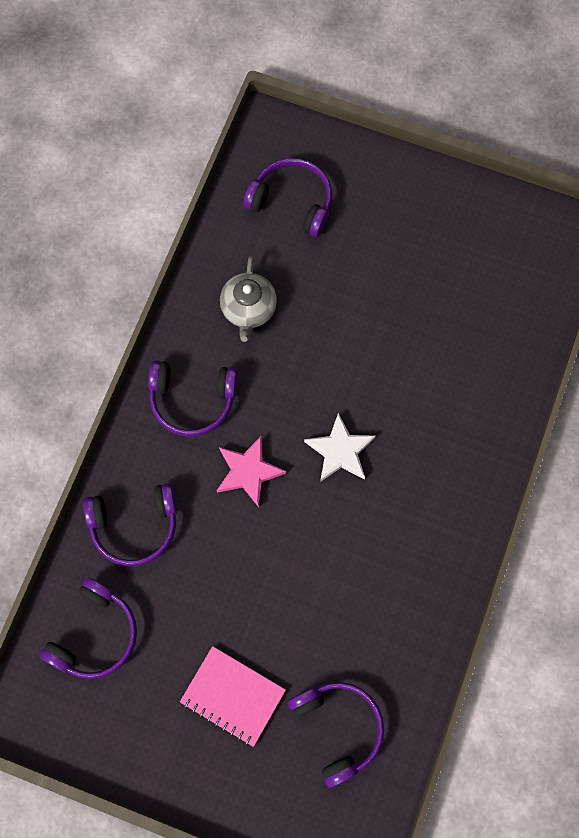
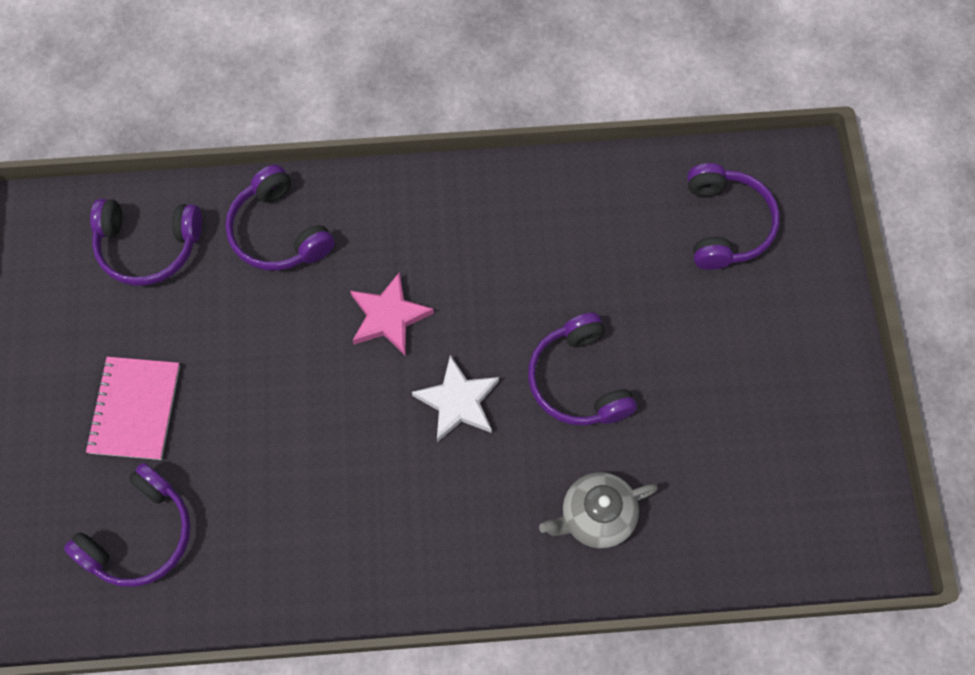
camera: 65 degrees right, 5 degrees down
(192, 400) = (442, 226): purple headphones -> purple headphones (578, 381)
(248, 309) = (575, 235): grey teapot -> grey teapot (596, 516)

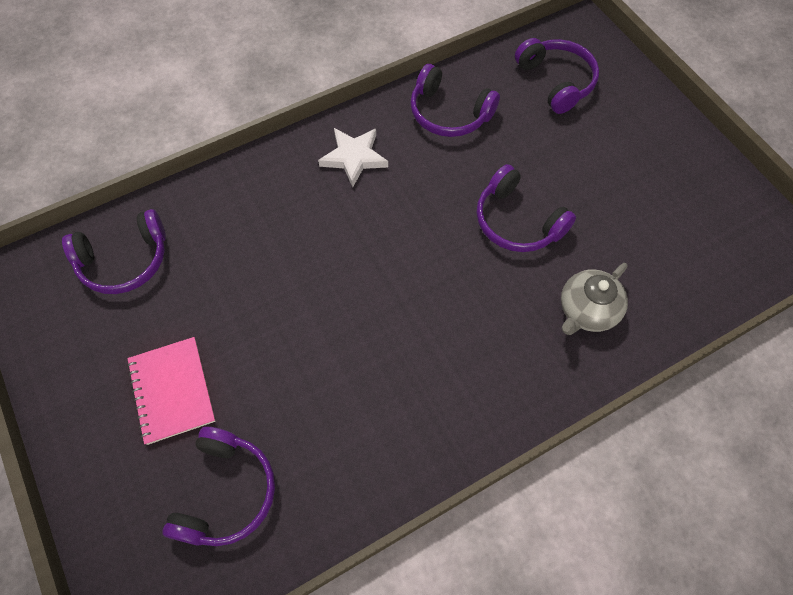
camera: 25 degrees left, 5 degrees down
(278, 232) = (229, 209): purple headphones -> purple headphones (449, 113)
(389, 317) = (349, 235): pink star -> none
(458, 401) = (436, 273): white star -> white star (354, 157)

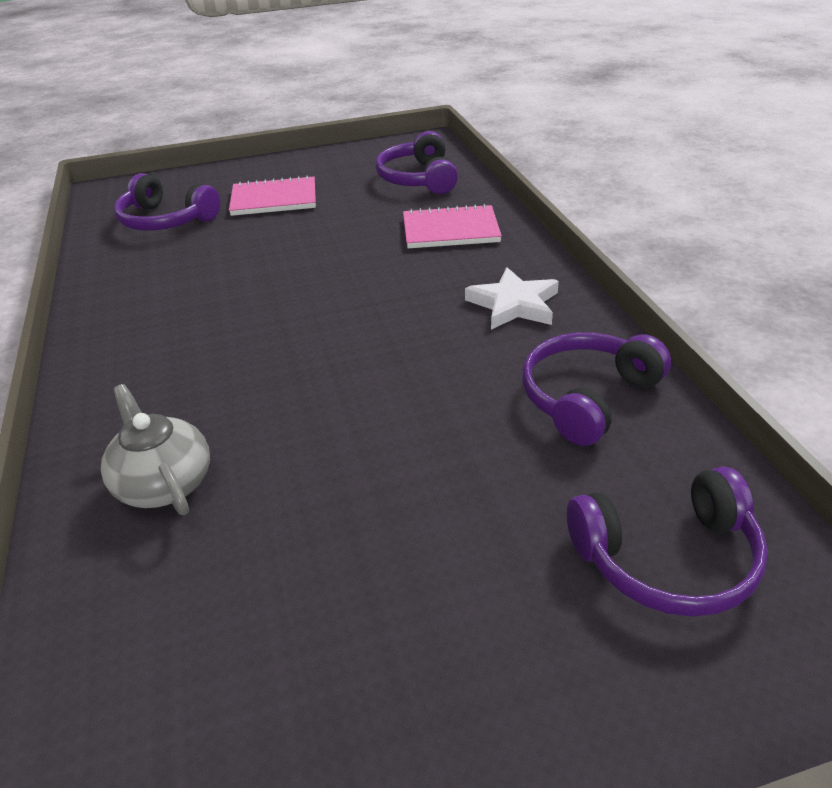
camera: 105 degrees right, 25 degrees down
(239, 214) = (450, 230): none -> pink notebook
(517, 222) = (351, 437): purple headphones -> none

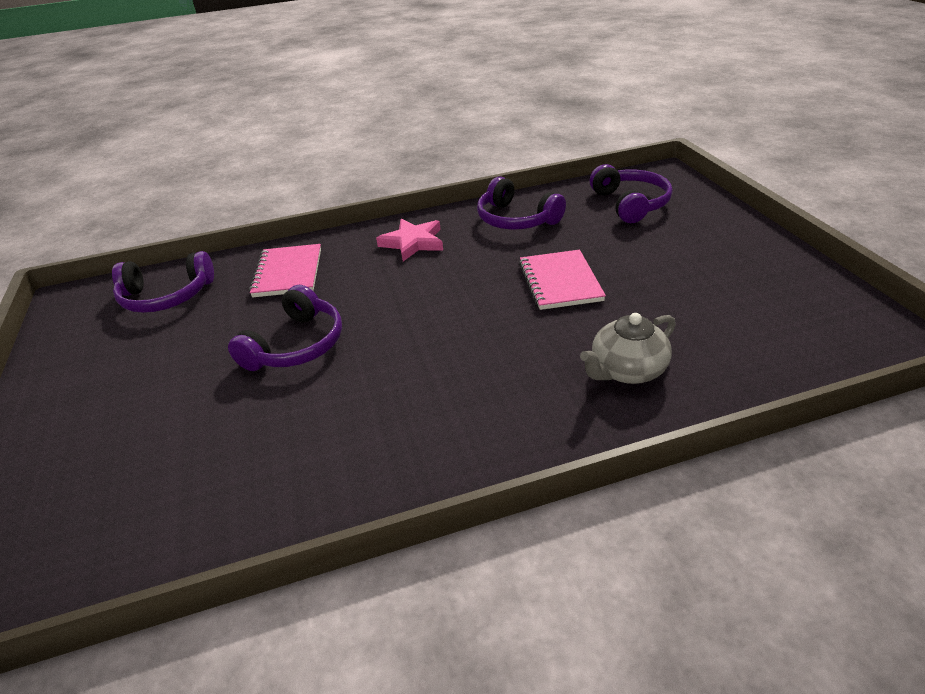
camera: 90 degrees left, 0 degrees up
(166, 220) = (149, 489): purple headphones -> purple headphones (296, 345)
(274, 199) = (148, 394): pink notebook -> pink notebook (560, 282)
(514, 304) = (413, 242): white star -> pink star

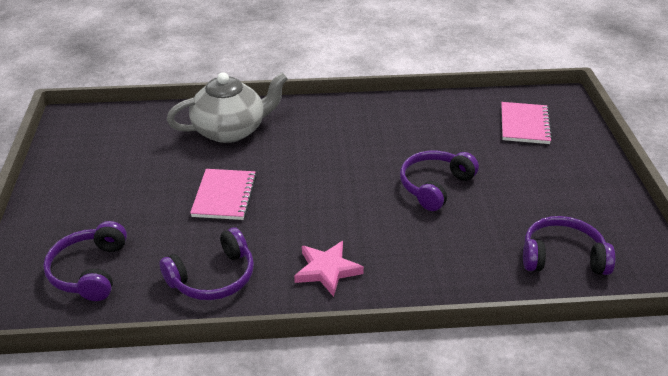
camera: 170 degrees left, 0 degrees up
(288, 273) = (451, 259): pink notebook -> pink notebook (524, 125)
(516, 219) = (213, 278): purple headphones -> purple headphones turned 90 degrees clockwise
(626, 370) = (231, 130): grey teapot -> grey teapot, size x1.60

